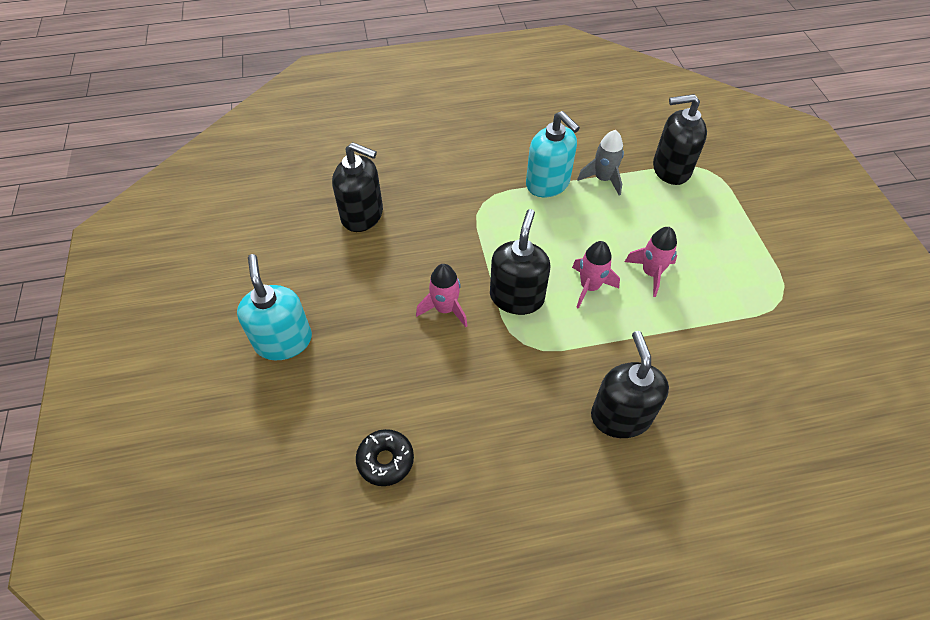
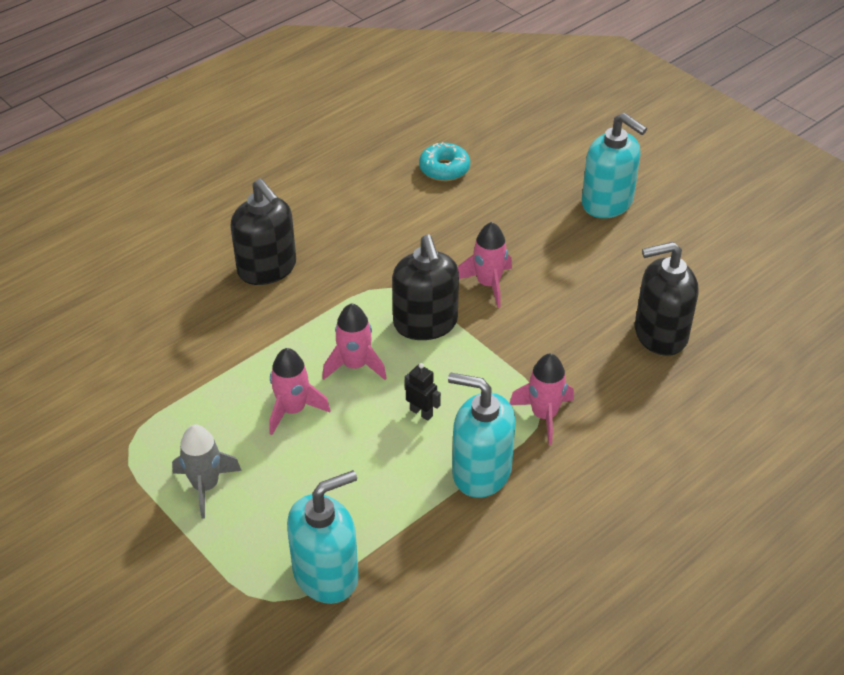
camera: 150 degrees right, 10 degrees down
(385, 460) = (444, 169): black donut -> turquoise donut
(484, 198) = (544, 415): none -> pink rocket
(562, 233) = (421, 412): none -> black robot
(603, 179) = (413, 512): grey rocket -> grey rocket (205, 486)
(670, 169) = (326, 574): black soap dispenser -> turquoise soap dispenser

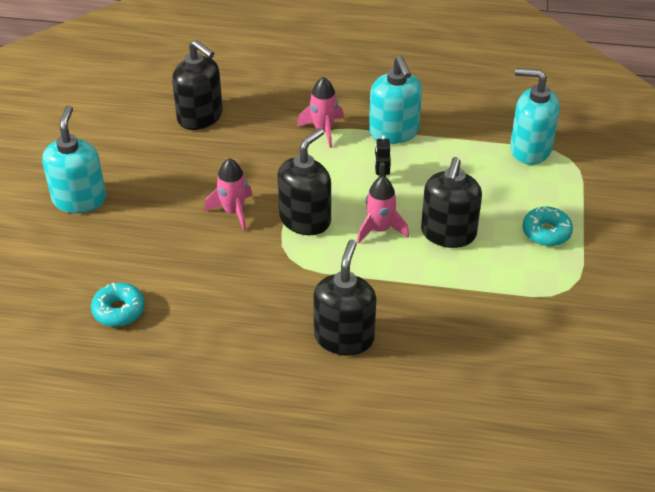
camera: 130 degrees left, 0 degrees up
(205, 486) = (546, 232): grey rocket -> turquoise donut
(293, 410) = (448, 233): pink rocket -> black soap dispenser

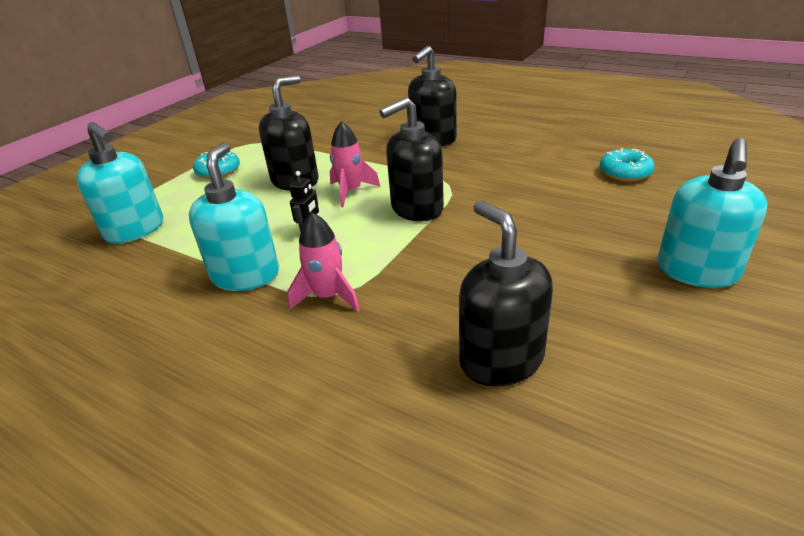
camera: 155 degrees left, 10 degrees down
(233, 211) = (491, 227): pink rocket -> none

